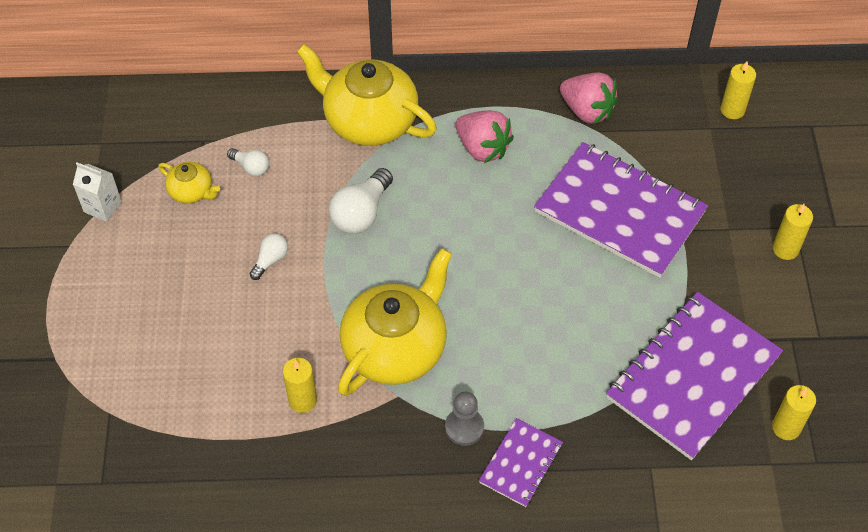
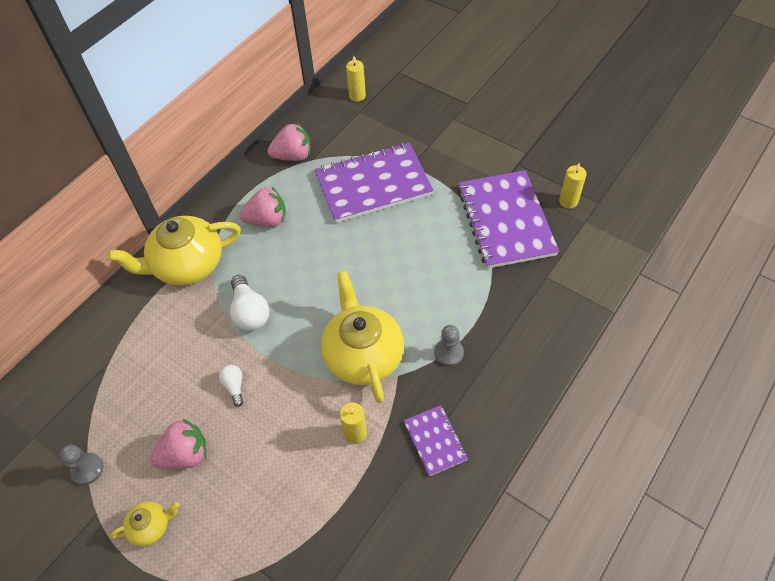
camera: 50 degrees left, 0 degrees up
(102, 207) = (87, 469): white carton -> grey pawn
(172, 272) = (185, 455): none -> pink strawberry
(192, 191) = (134, 402): yellow teapot -> yellow teapot (151, 526)
(251, 167) = (152, 353): white light bulb -> none
(520, 463) = (495, 339): purple notebook -> purple notebook (435, 441)
(785, 249) = (462, 131): yellow candle -> none

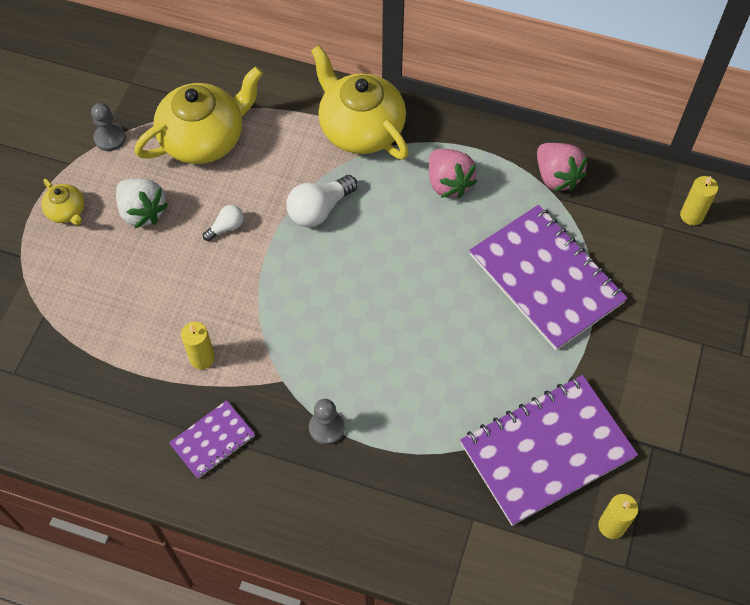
camera: 70 degrees right, 5 degrees up
(185, 455) = (142, 212): pink strawberry -> white strawberry
(363, 355) = (298, 338): yellow teapot -> yellow teapot (204, 138)

